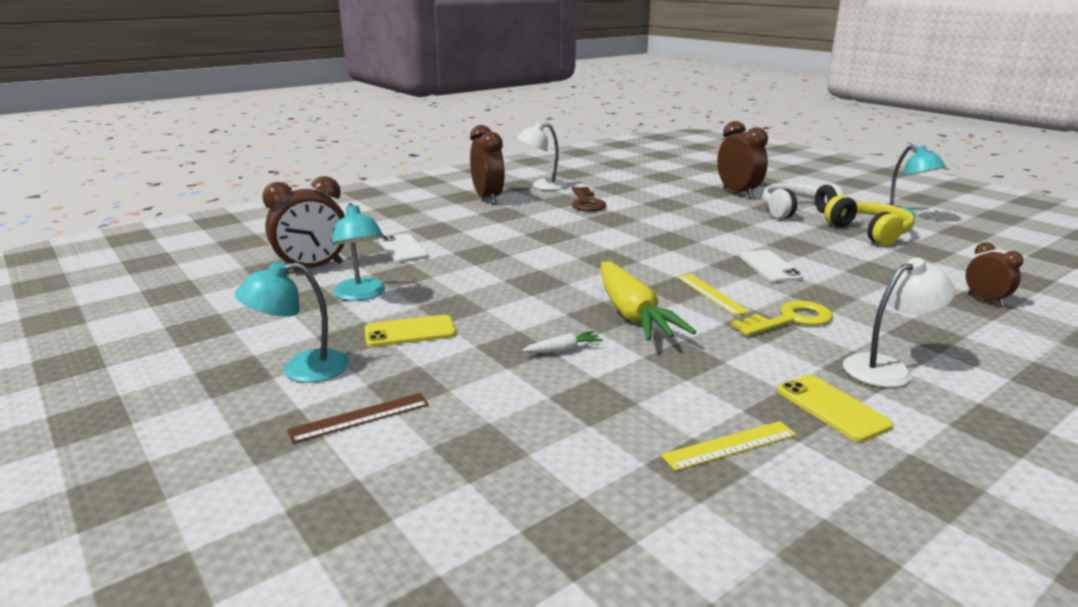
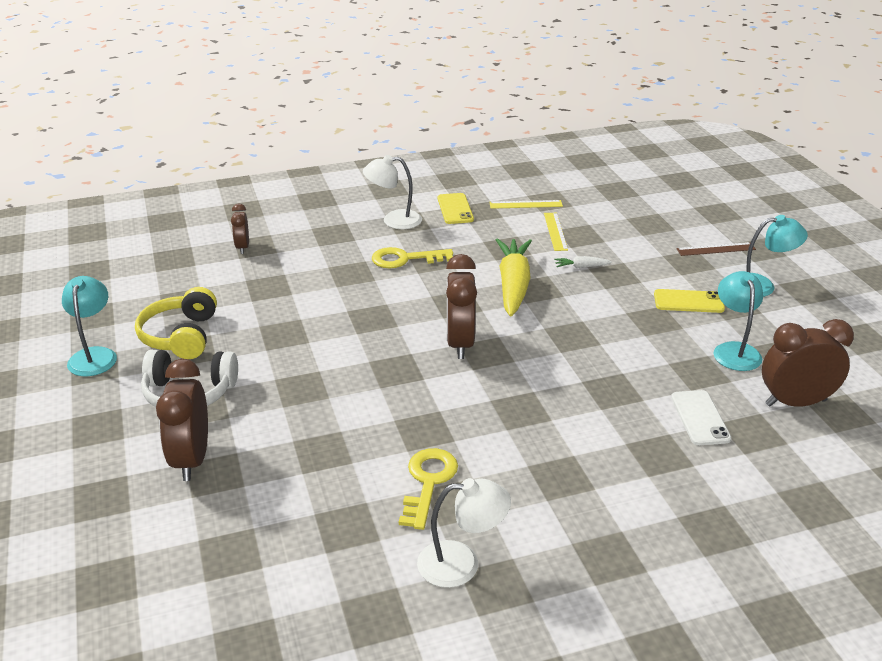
camera: 160 degrees left, 10 degrees up
(488, 198) = (568, 535): brown clock -> brown clock (460, 343)
(586, 203) = (428, 482): brown key -> yellow key
(711, 294) = (434, 292): yellow ruler -> yellow ruler (555, 231)
(770, 267) = (349, 310): white phone -> none

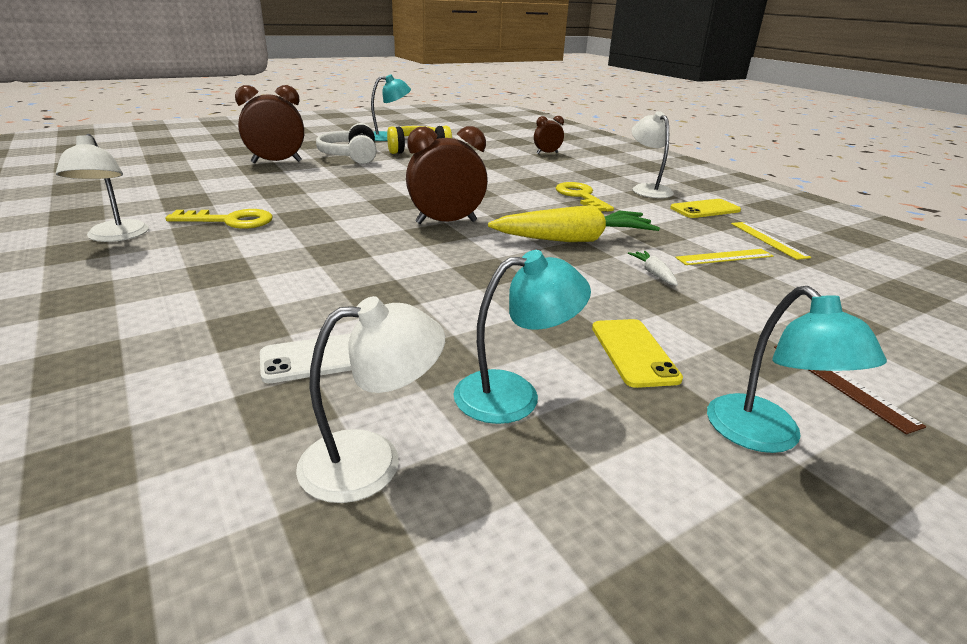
camera: 75 degrees right, 5 degrees down
(795, 402) = (371, 461): brown clock -> white lamp

